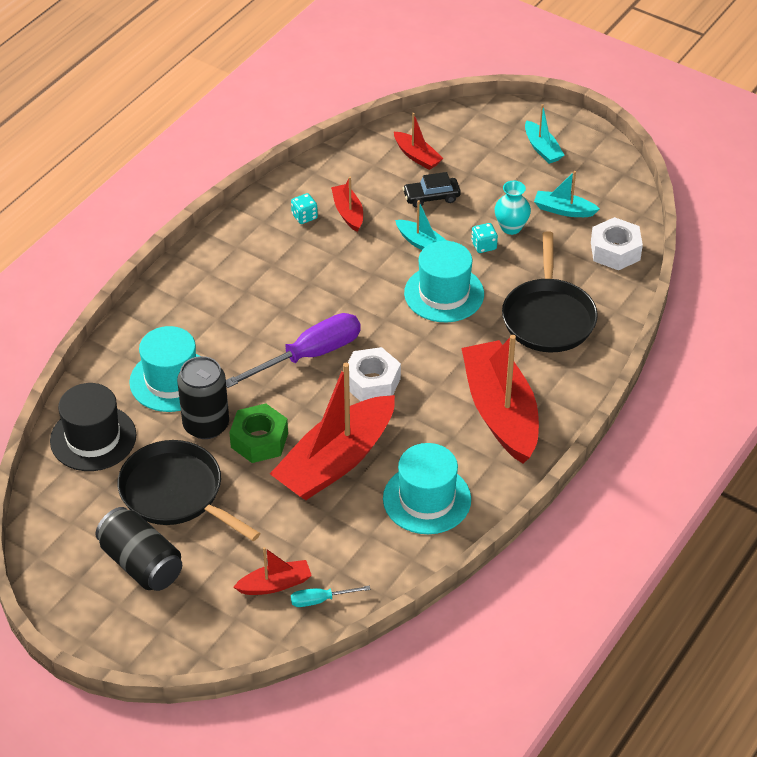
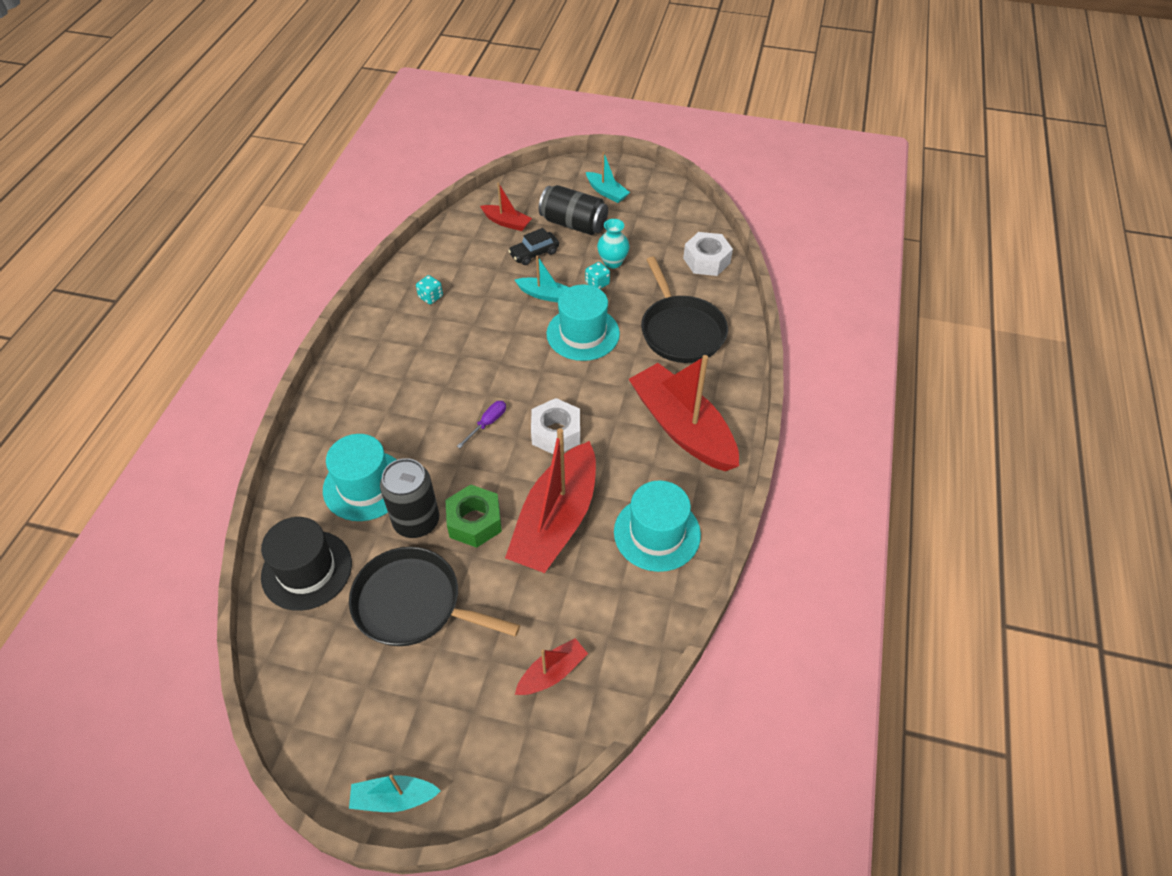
camera: 20 degrees left, 5 degrees up
(141, 563) = (406, 696): black can -> black can (573, 224)
(309, 355) = (487, 423): purple screwdriver -> purple screwdriver, size x0.47
(320, 600) = (604, 675): turquoise screwdriver -> none
(348, 213) = (468, 284): red boat -> none
(563, 210) = (648, 237): turquoise boat -> turquoise boat (394, 798)

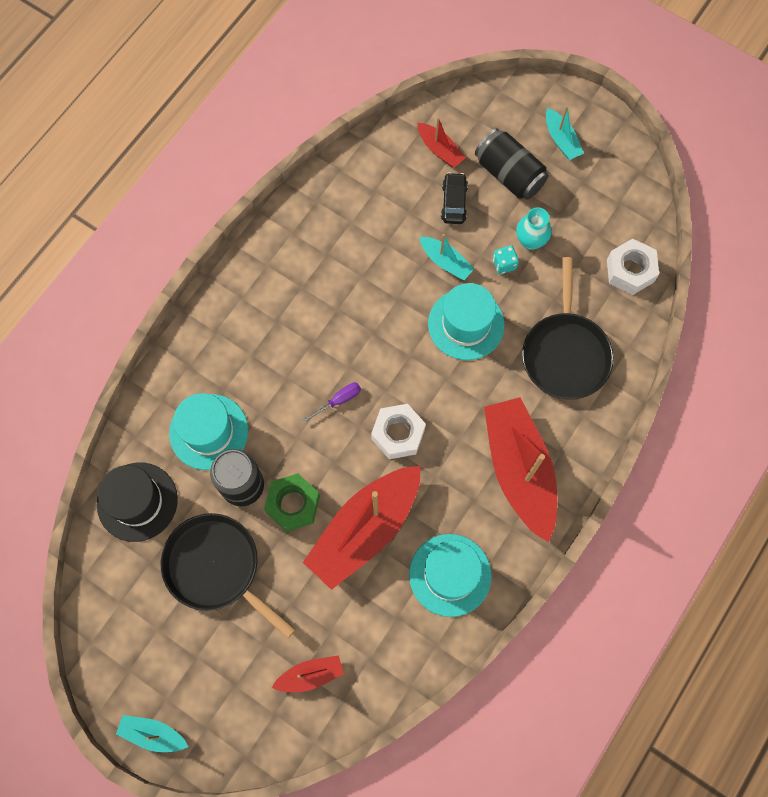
camera: 20 degrees right, 20 degrees up
(430, 297) = (331, 227): turquoise dice -> none
(534, 253) = (454, 202): black car -> black car turned 105 degrees clockwise

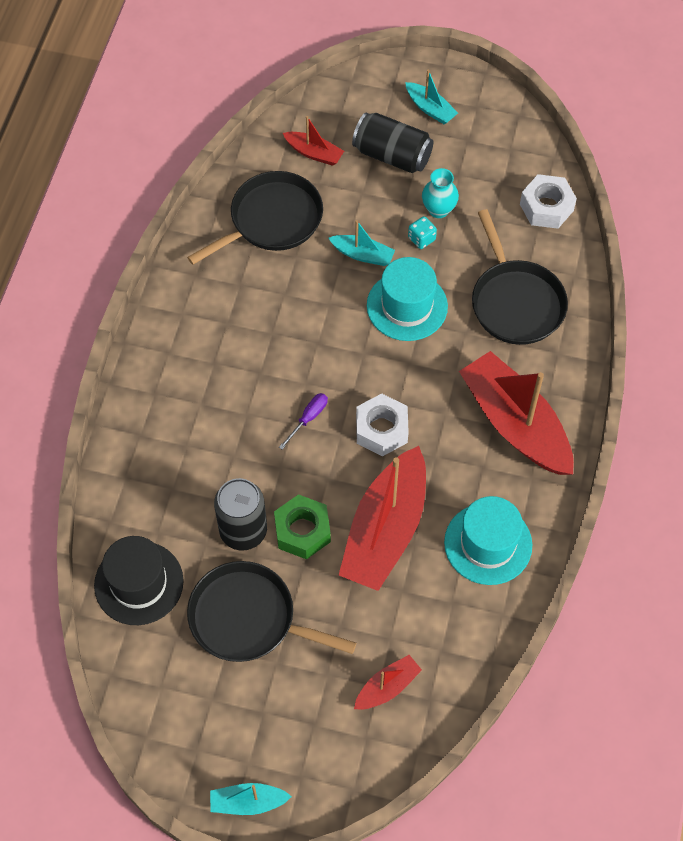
camera: 20 degrees left, 10 degrees down
(208, 432) = (186, 491): turquoise hat -> none
(378, 202) = (272, 220): none -> black pan
(454, 202) = (348, 197): black car -> none

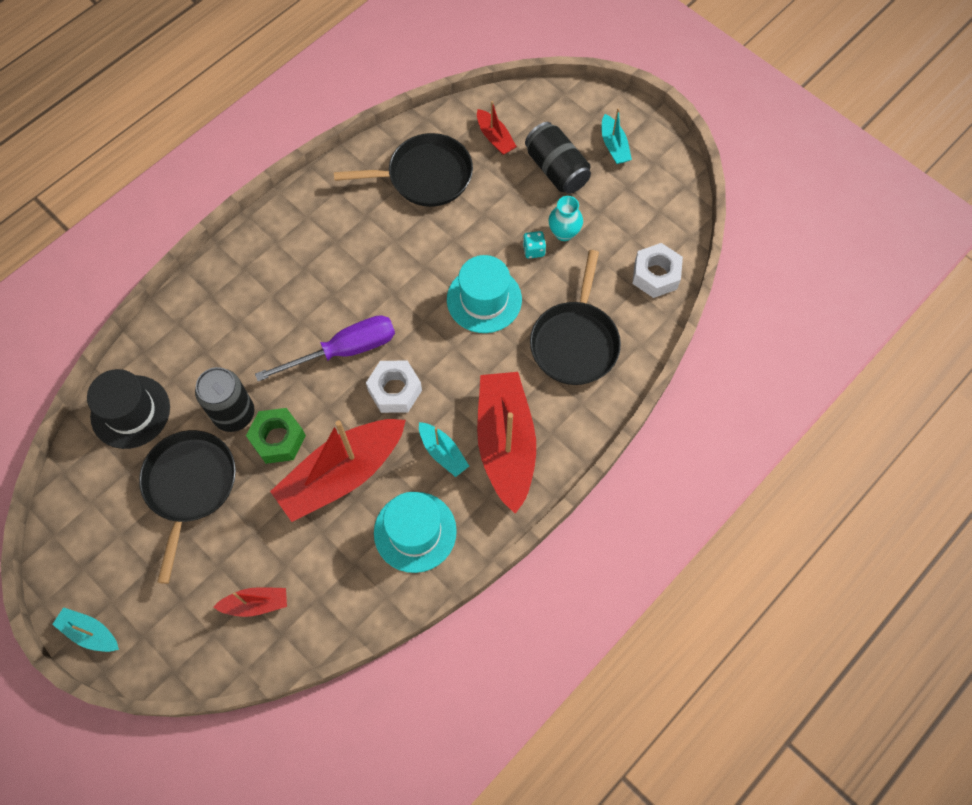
camera: 30 degrees right, 5 degrees up
(248, 618) = (190, 485): black pan -> black pan turned 45 degrees clockwise
(308, 418) = (344, 350): purple screwdriver -> purple screwdriver, size x2.14
(363, 255) = (477, 239): turquoise boat -> turquoise boat (443, 452)

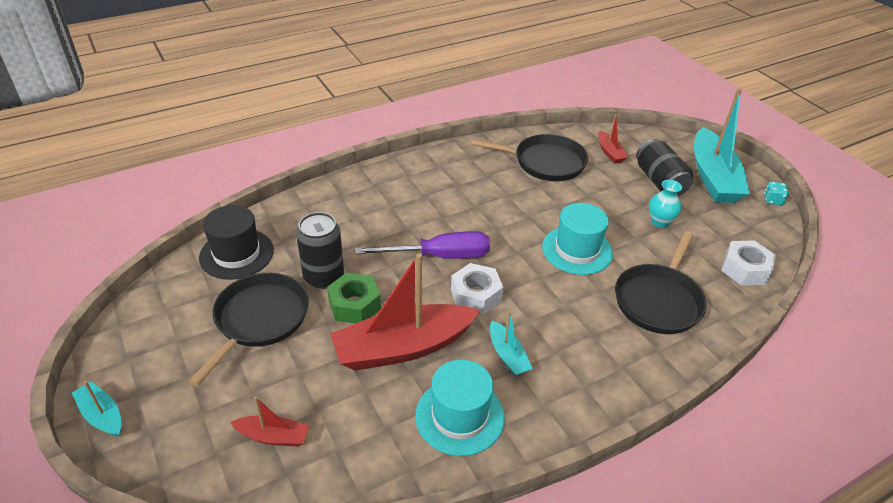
camera: 15 degrees right, 25 degrees down
(505, 443) = (573, 364): red boat -> none
(533, 250) = (630, 227): turquoise dice -> turquoise dice (772, 200)
(614, 146) = (713, 177): turquoise boat -> turquoise boat, size x2.15

